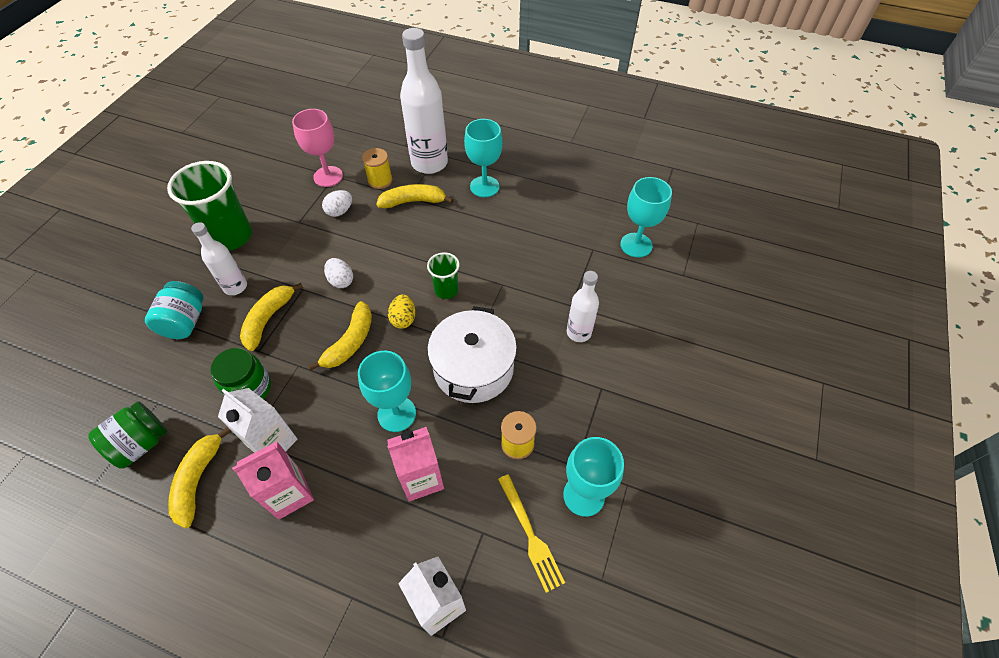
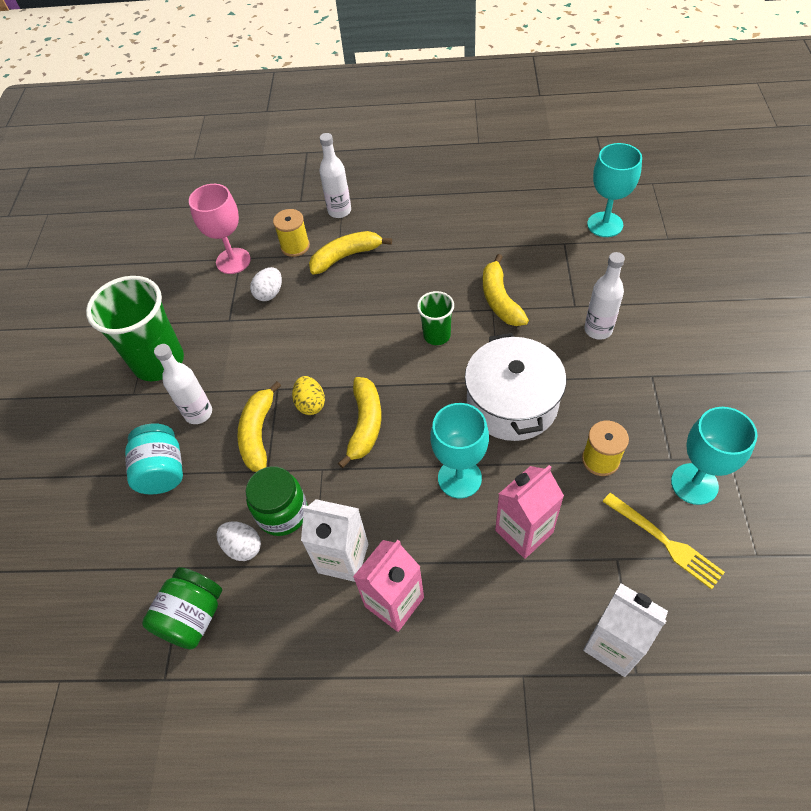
camera: 15 degrees left, 0 degrees up
(198, 480) = (283, 629): yellow banana -> yellow banana (500, 300)
(341, 281) = (316, 365): white egg -> white egg (243, 547)
(403, 319) = (409, 380): yellow egg -> yellow egg (311, 404)
(429, 163) = (339, 211): white bottle -> white bottle, size x0.55
(484, 186) = (414, 216): turquoise goblet -> none

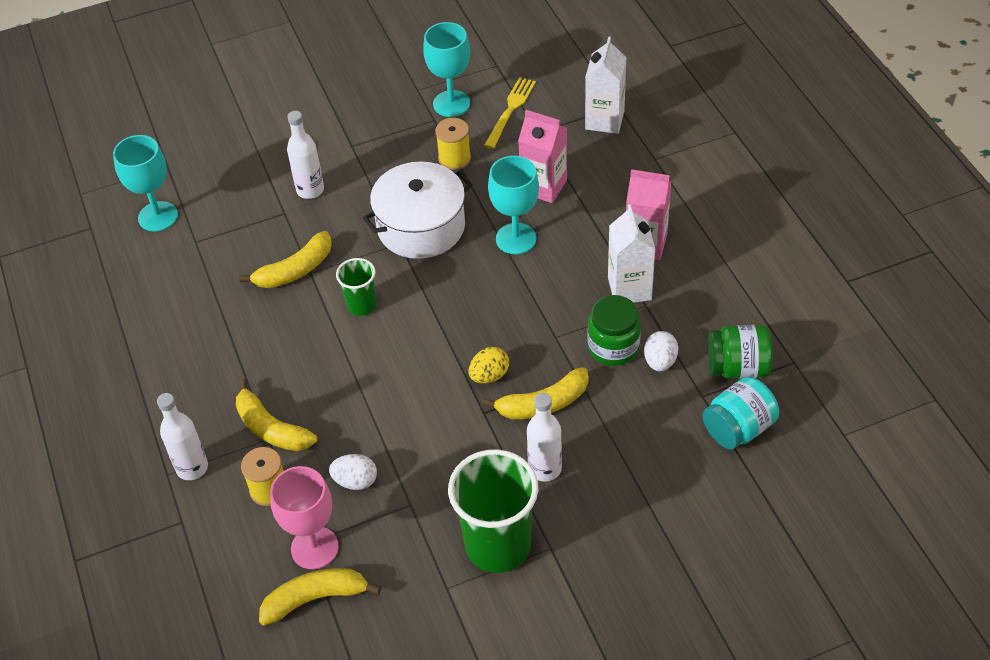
camera: 115 degrees left, 5 degrees down
(162, 471) = (624, 465): turquoise jar -> turquoise jar (738, 428)
(365, 424) = (492, 323): yellow banana -> yellow banana (315, 598)

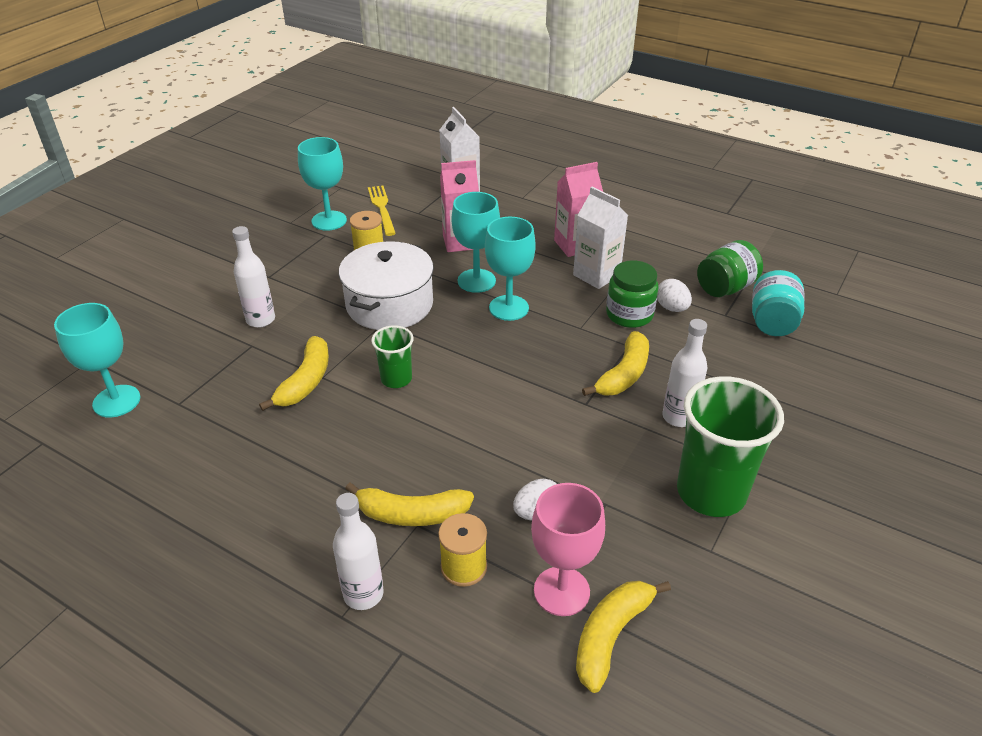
camera: 40 degrees left, 10 degrees down
(489, 375) = (560, 376): yellow egg -> none
(515, 283) = (508, 308): none -> turquoise goblet

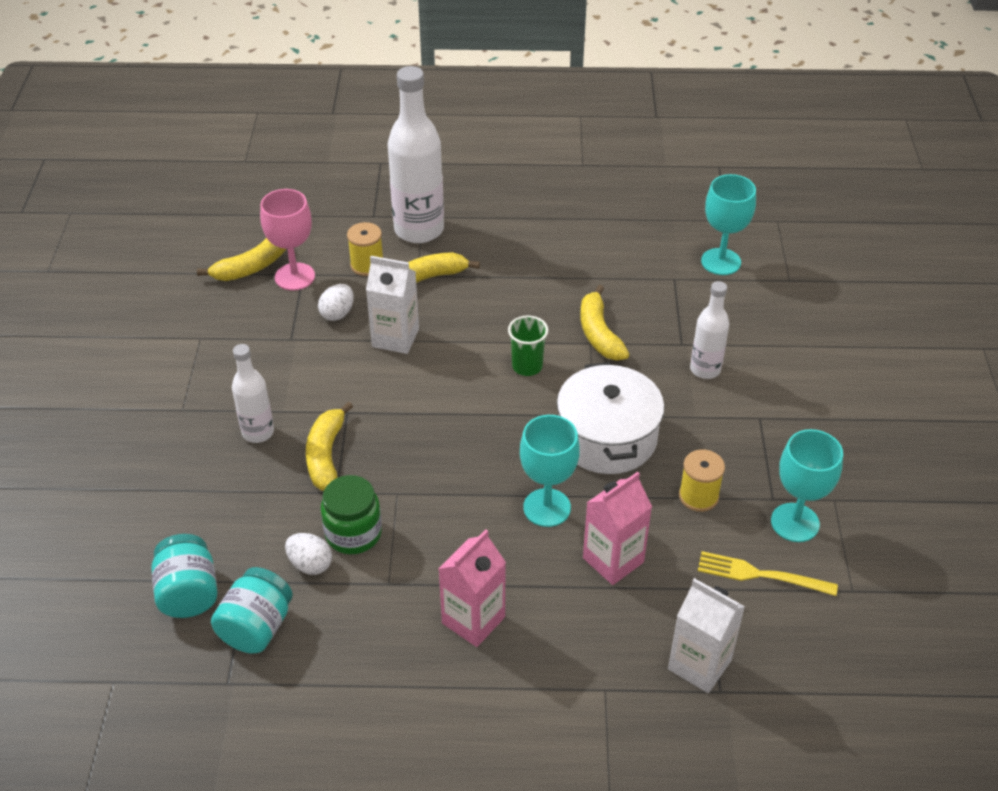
camera: 150 degrees right, 5 degrees up
(363, 594) = (419, 230): white bottle -> white bottle, size x1.81
(382, 208) = (760, 575): yellow fork -> yellow fork turned 150 degrees clockwise
(508, 308) = (486, 486): turquoise goblet -> none
(596, 275) = (419, 578): white carton -> white carton (395, 338)
(610, 636) = (252, 267): yellow banana -> yellow banana turned 45 degrees clockwise
(711, 492) = (211, 378): green cup -> none
(725, 288) = (256, 627): green jar -> turquoise jar

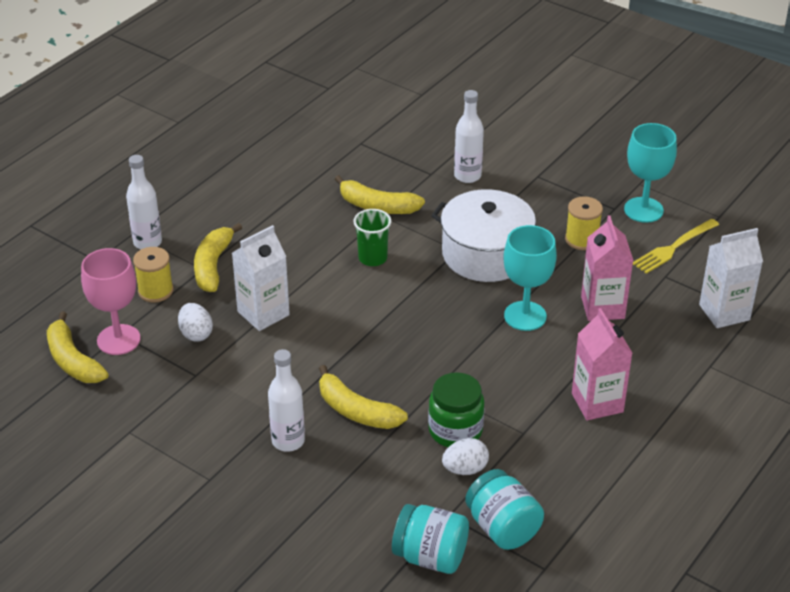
camera: 55 degrees left, 5 degrees down
(252, 267) = (73, 361): yellow banana -> yellow banana turned 150 degrees clockwise
(419, 230) = (147, 242): white bottle -> white bottle, size x0.55
(721, 262) = (368, 113): turquoise goblet -> none

